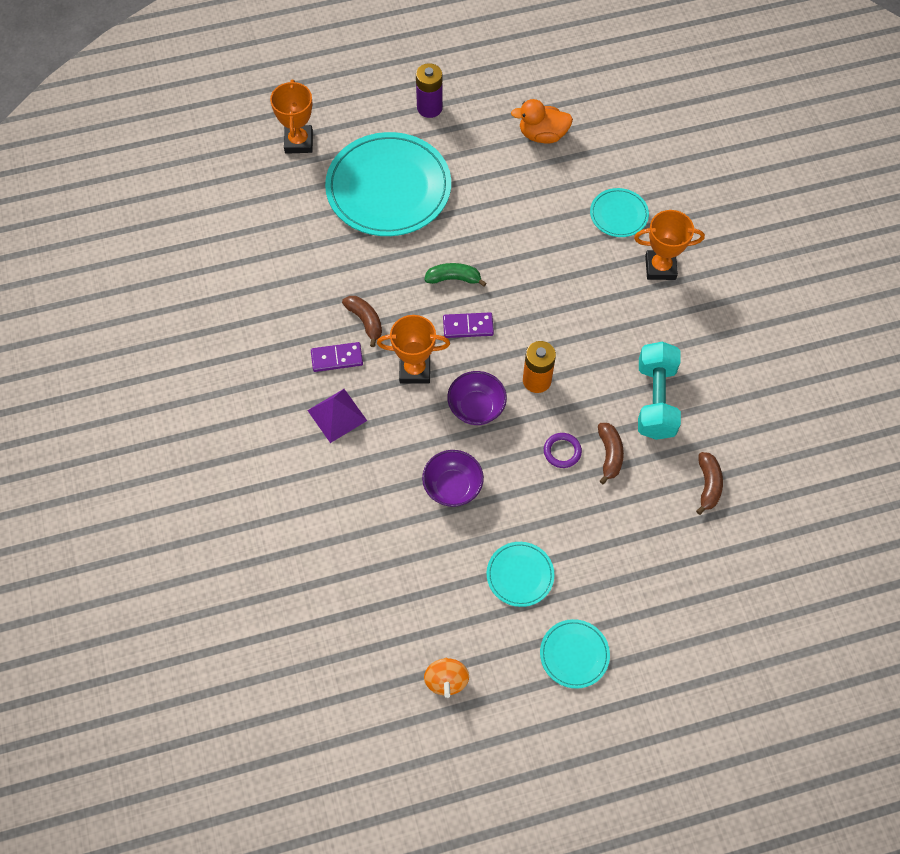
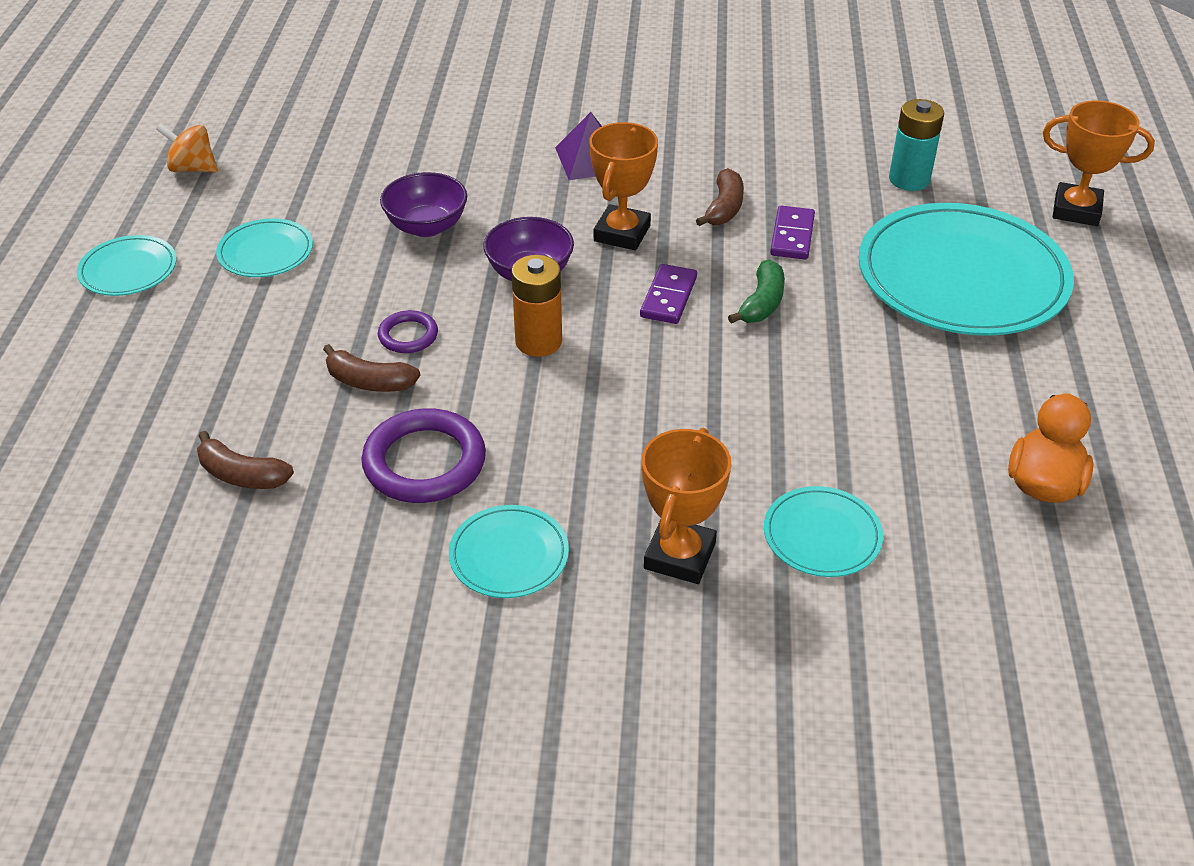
camera: 110 degrees right, 20 degrees down
(295, 229) = (909, 179): none -> turquoise battery
(337, 358) = (676, 174): purple domino -> purple domino (792, 236)
(365, 321) = (724, 208): brown banana -> brown banana turned 60 degrees counterclockwise
(429, 108) = (1132, 357): purple battery -> none
(655, 400) = (424, 462): turquoise dumbbell -> purple ring
(696, 338) = (509, 555): none -> turquoise plate

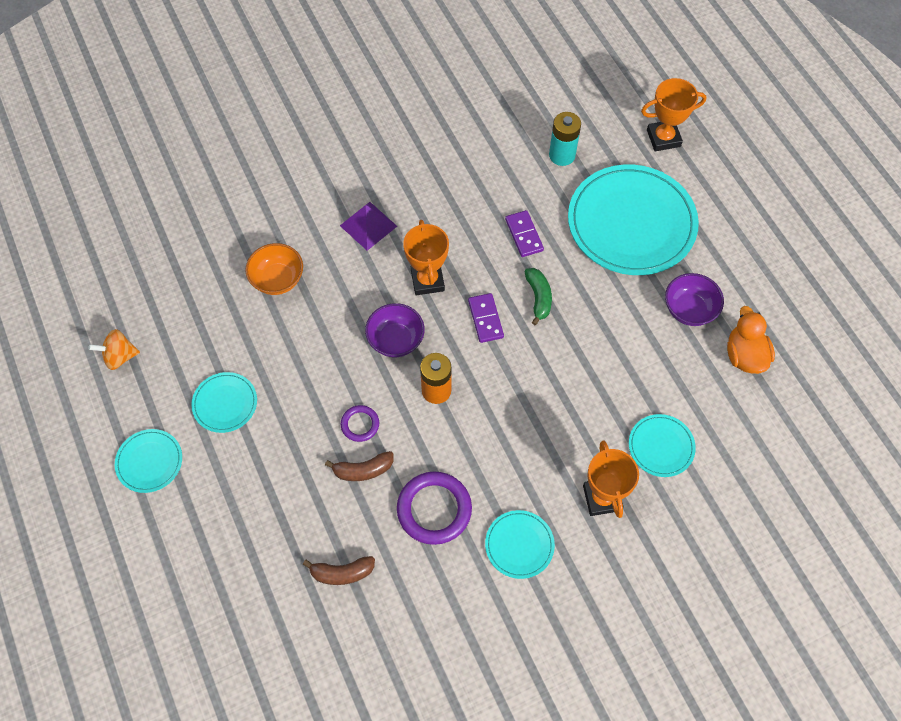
camera: 30 degrees left, 20 degrees up
(427, 226) = (308, 332): purple bowl -> purple bowl (689, 309)
(435, 168) = (278, 279): none -> orange bowl
(724, 208) = (472, 230): brown banana -> none

